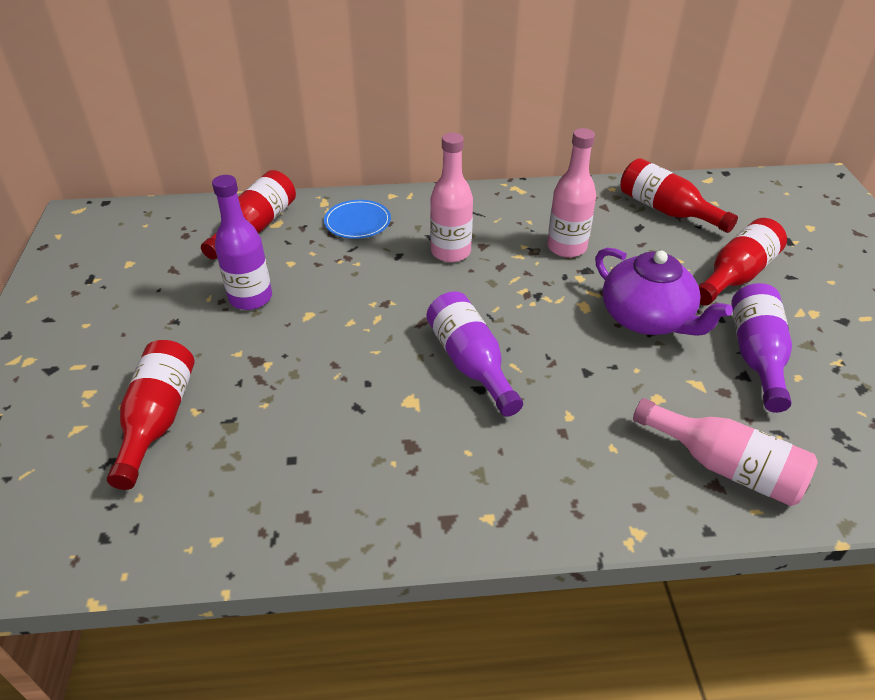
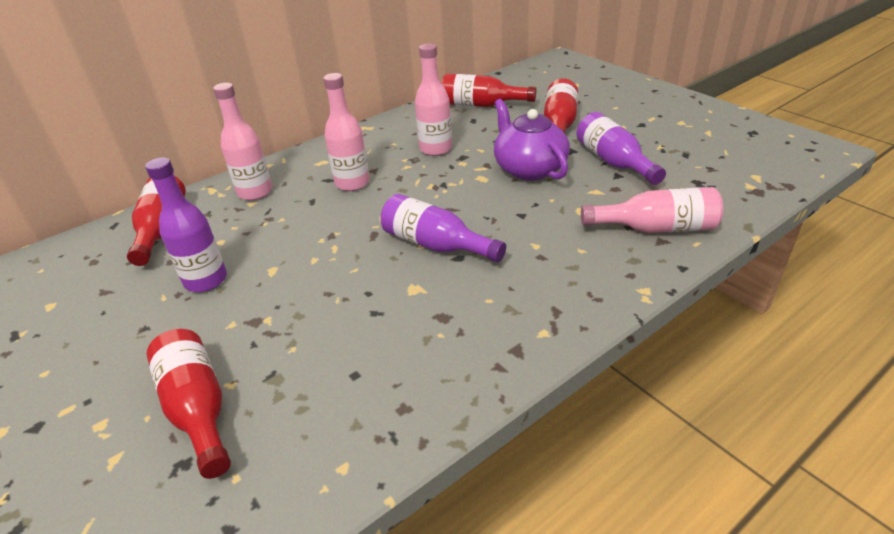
camera: 30 degrees left, 5 degrees down
(357, 222) = (255, 192): blue plate -> pink bottle
(647, 318) = (529, 168): purple teapot -> purple teapot turned 135 degrees counterclockwise

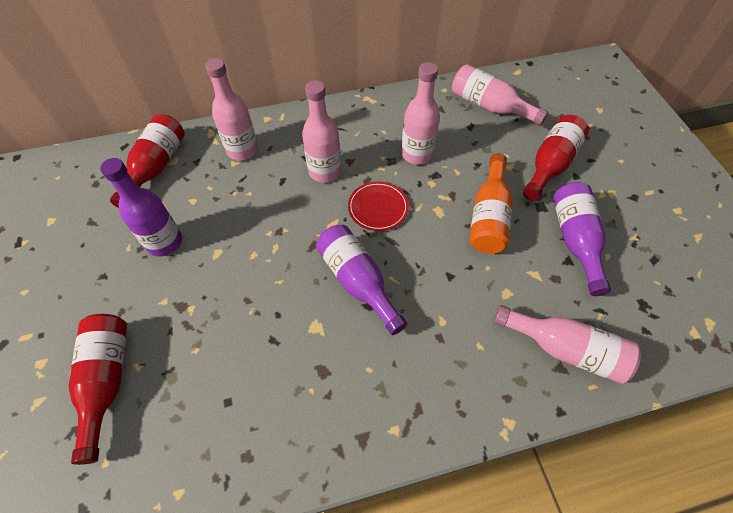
camera: 20 degrees right, 20 degrees up
(422, 192) = (378, 207): none -> red plate
(481, 105) = (489, 107): red bottle -> pink bottle
(529, 168) = (488, 216): purple teapot -> orange bottle

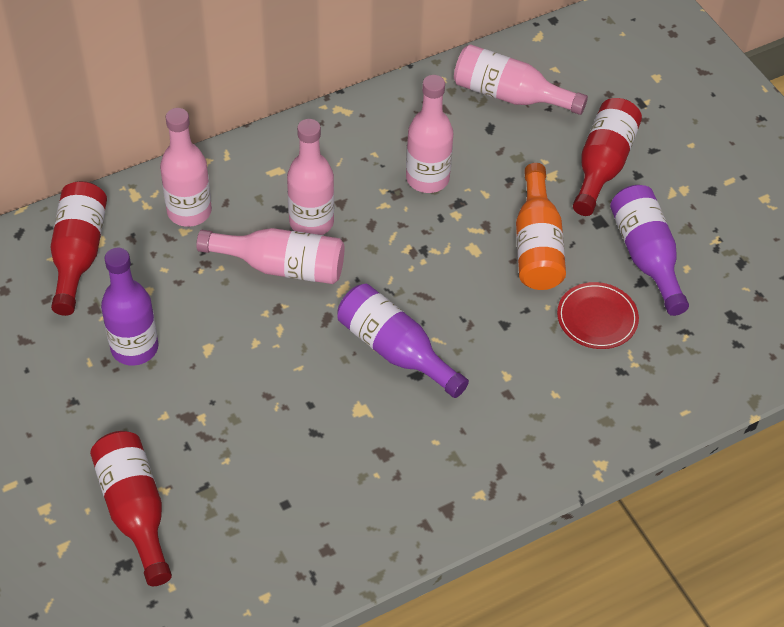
camera: 15 degrees left, 5 degrees down
(378, 207) = (395, 257): red plate -> red plate (597, 318)
(564, 349) = (650, 380): pink bottle -> pink bottle (281, 266)

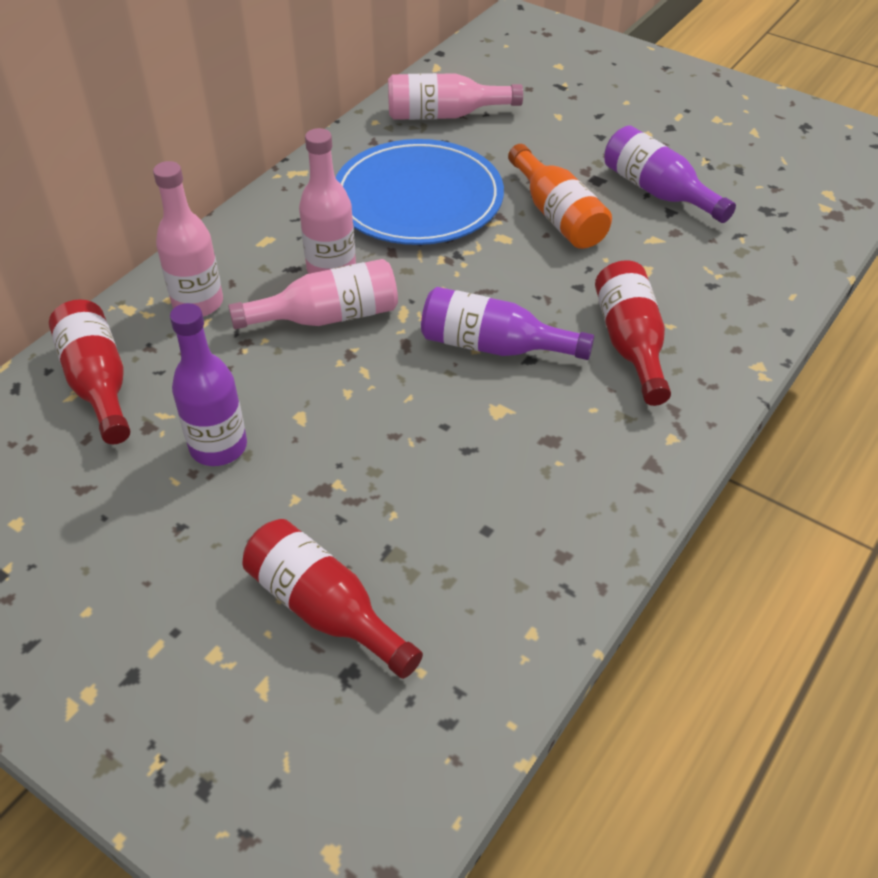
camera: 25 degrees left, 5 degrees down
(427, 178) = (418, 198): pink bottle -> blue plate
(597, 318) = (656, 252): red plate -> none
(602, 165) = (565, 139): red bottle -> red bottle (630, 344)

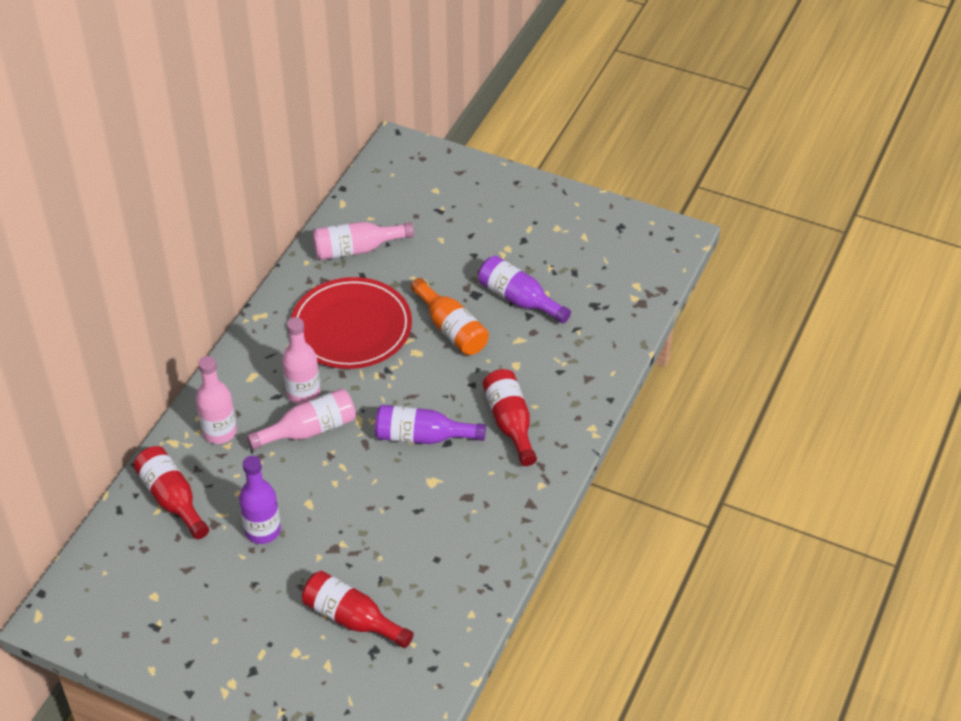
camera: 10 degrees left, 0 degrees up
(418, 198) = (351, 327): blue plate -> red plate

